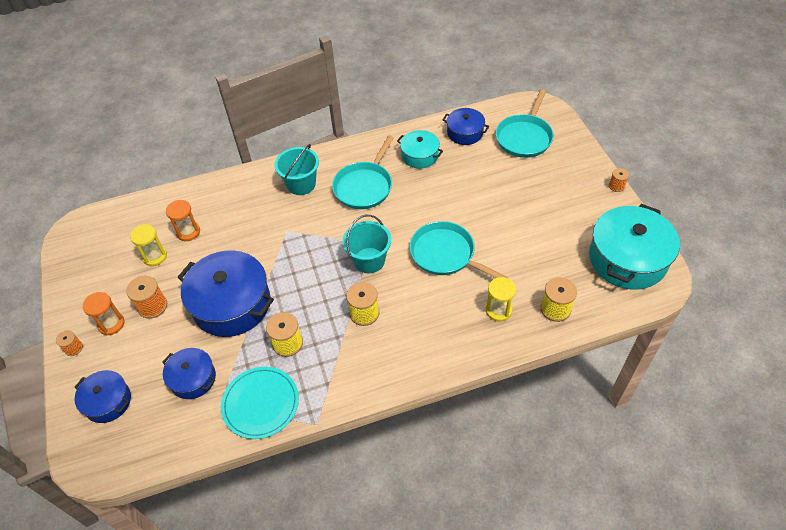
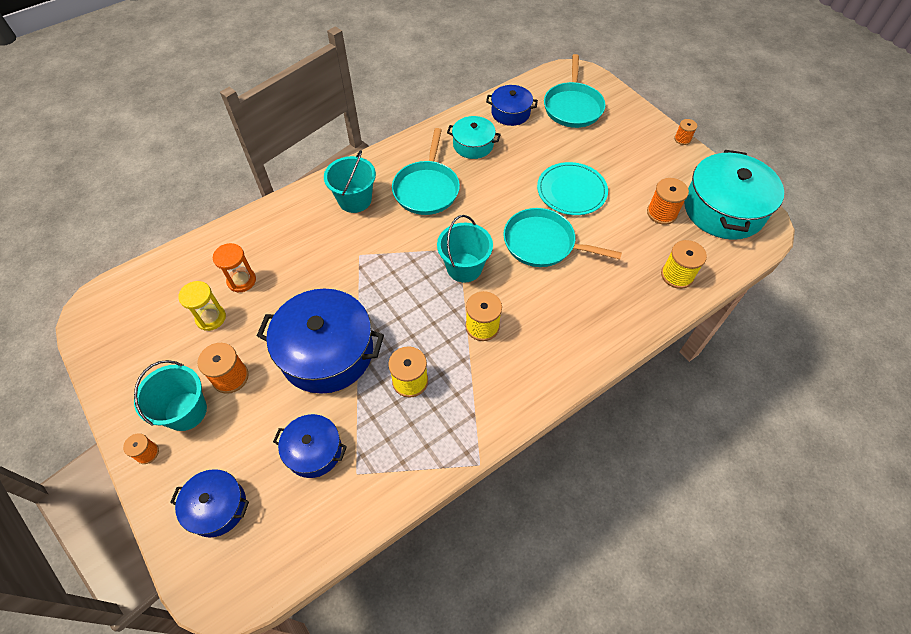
camera: 20 degrees left, 5 degrees up
(111, 324) = (186, 411): orange hourglass -> turquoise bucket
(260, 403) = (406, 458): turquoise plate -> turquoise plate (571, 191)
(498, 310) = (621, 290): yellow hourglass -> none
(566, 250) = (662, 213): none -> orange spool

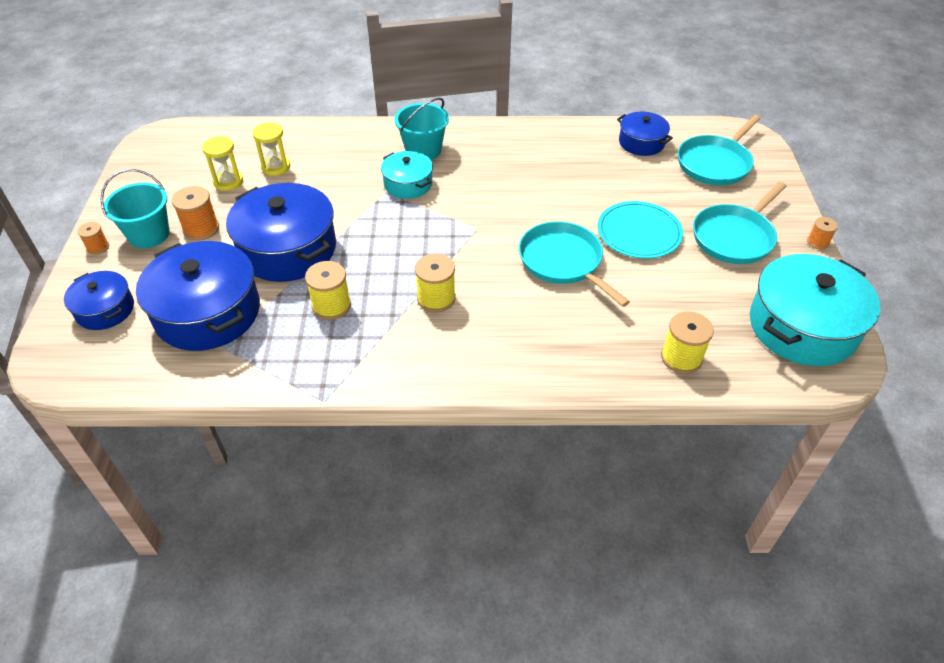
camera: 35 degrees right, 10 degrees down
(241, 280) = (276, 167): orange hourglass -> yellow hourglass
(314, 451) = (207, 312): blue pot -> blue pot, size x1.83
(427, 189) = (495, 169): turquoise pan -> turquoise pan (734, 237)
(464, 267) = (467, 245): turquoise bucket -> none
(473, 145) = (576, 153): turquoise pot -> turquoise pot (408, 184)
(662, 213) = (722, 296): orange spool -> none

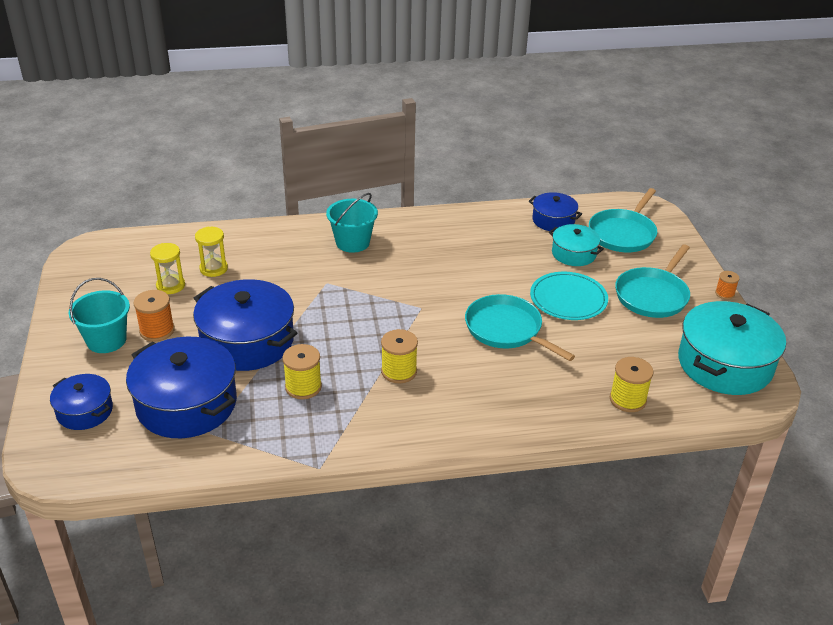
camera: 10 degrees left, 10 degrees down
(98, 247) = (59, 356): orange spool -> none
(408, 184) = (346, 274): turquoise pot -> turquoise pot (573, 254)

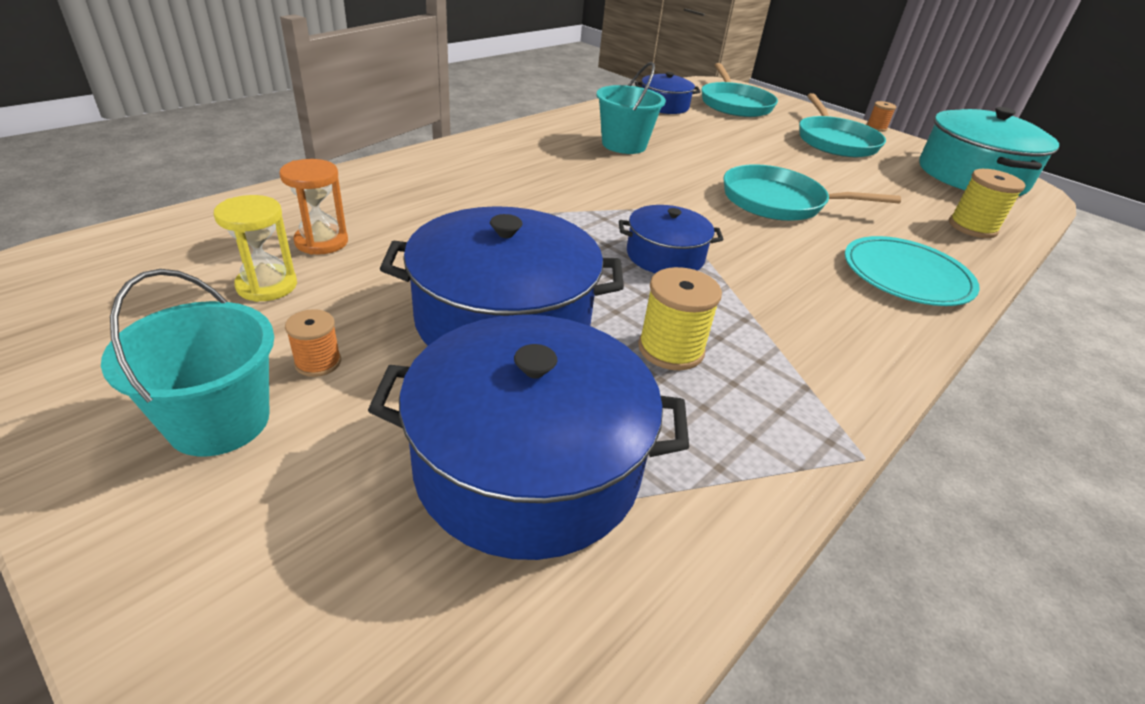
camera: 40 degrees left, 0 degrees up
(85, 411) = (315, 602): blue pot -> blue pot (665, 256)
(157, 330) = (318, 362): orange spool -> orange spool, size x0.60
(213, 268) = (321, 242): yellow hourglass -> orange hourglass
(352, 242) = (489, 165): turquoise bucket -> turquoise bucket (624, 145)
(399, 371) = (750, 281): yellow spool -> none
(568, 299) = (781, 161): turquoise plate -> turquoise plate (906, 275)
(573, 254) = (723, 126): turquoise pot -> none

